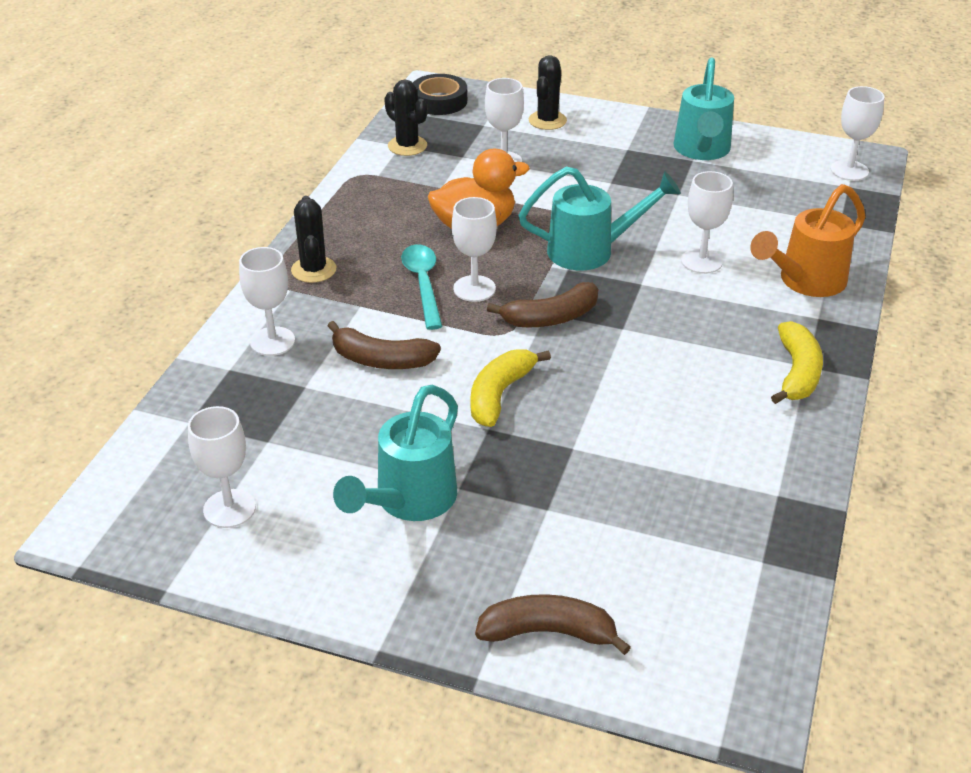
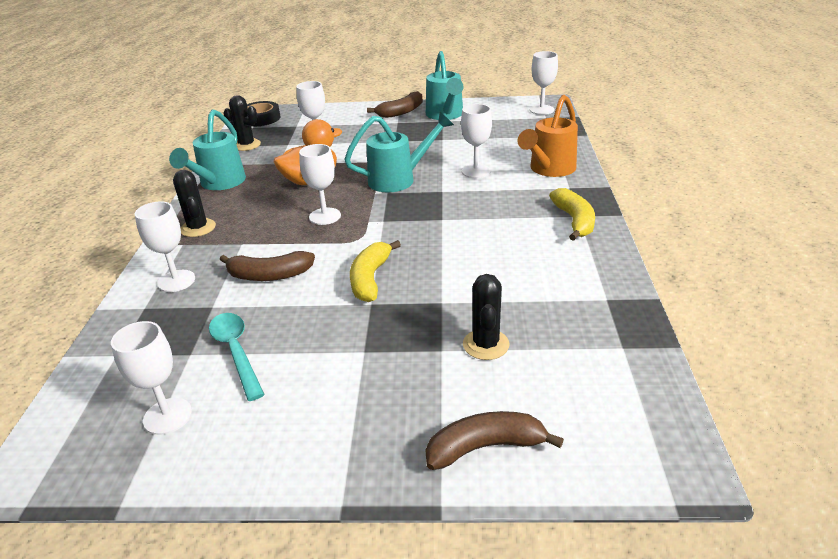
camera: 15 degrees left, 5 degrees down
(408, 501) = (326, 372): turquoise watering can -> turquoise watering can (219, 183)
(423, 284) = (285, 221): turquoise spoon -> turquoise spoon (236, 352)
(547, 120) = (338, 117): black cactus -> black cactus (486, 344)
(551, 317) = (388, 223): brown banana -> brown banana (401, 112)

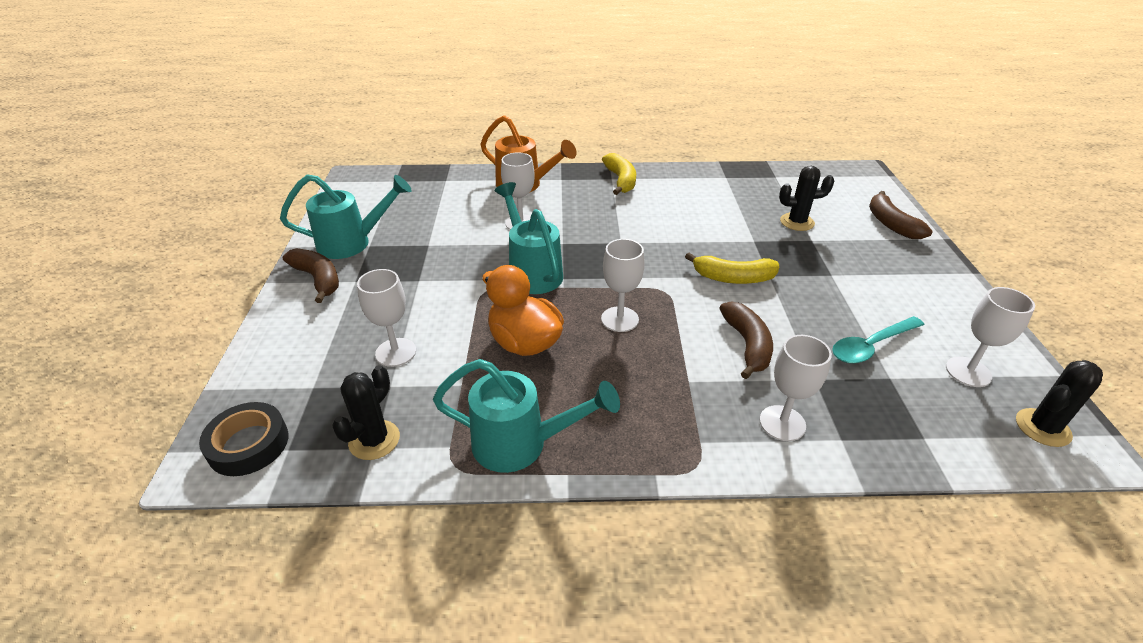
camera: 95 degrees left, 5 degrees up
(198, 228) = (658, 435): black cactus -> black cactus (1042, 428)
(541, 110) = (372, 182): white goblet -> none
(574, 221) = (620, 180): yellow banana -> yellow banana turned 90 degrees clockwise

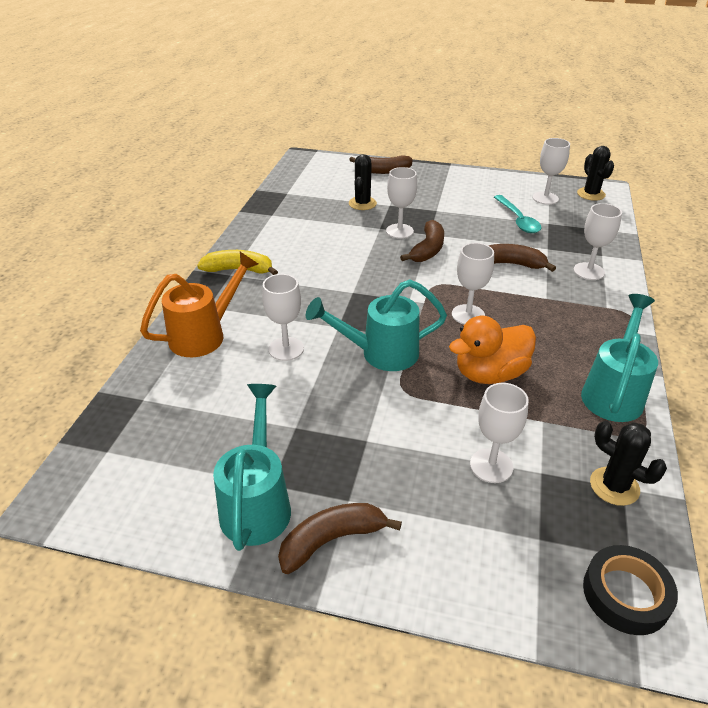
camera: 75 degrees left, 0 degrees up
(733, 278) = (427, 249): yellow banana -> brown banana
(757, 254) = (399, 231): none -> white goblet

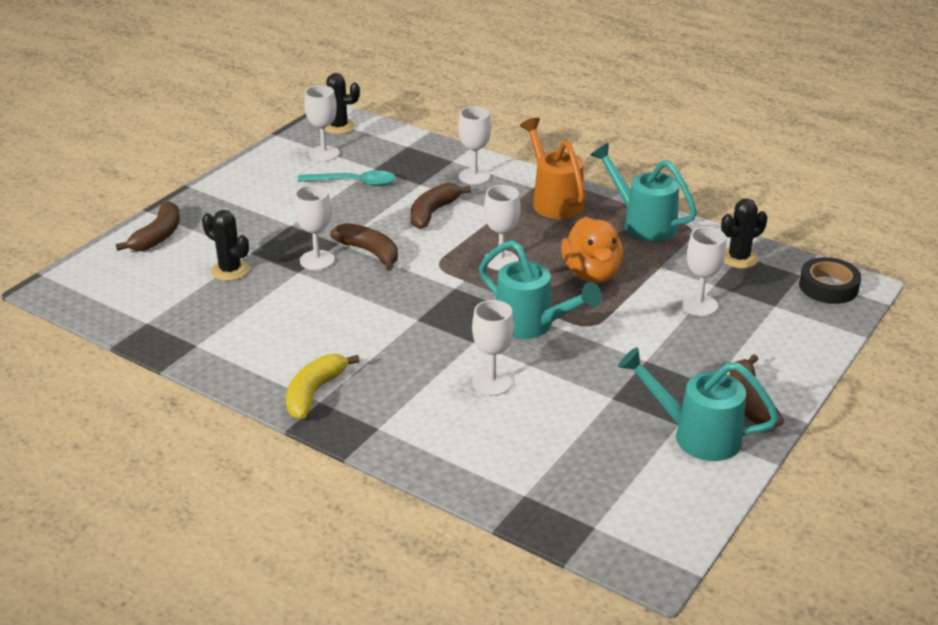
camera: 70 degrees left, 5 degrees down
(205, 335) = (434, 436): orange watering can -> orange watering can (554, 200)
(380, 353) = (532, 325): turquoise watering can -> turquoise watering can turned 60 degrees counterclockwise

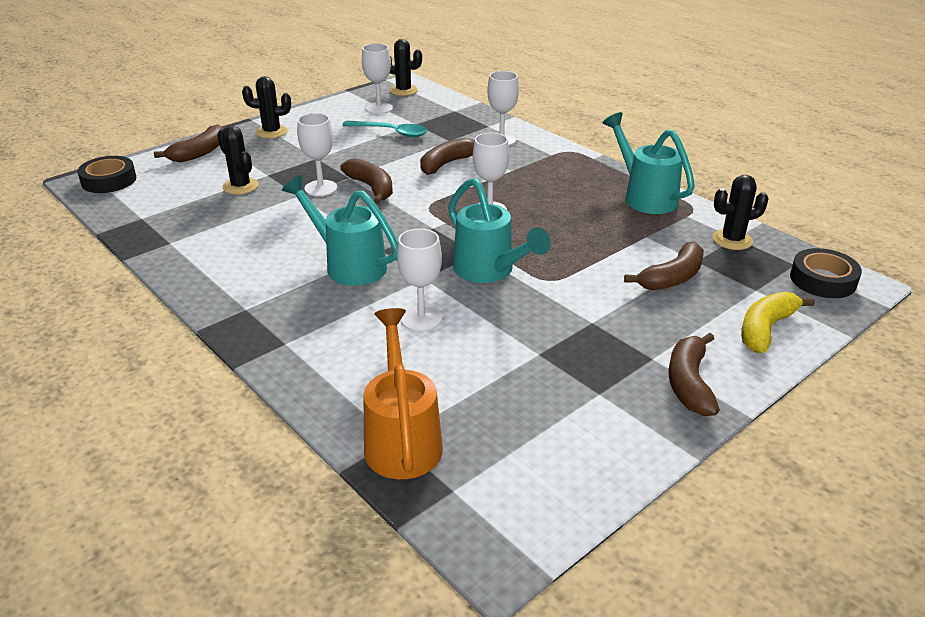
camera: 15 degrees right, 0 degrees up
(79, 284) = (109, 180): none -> black tape
(222, 199) = (271, 132): none -> black cactus
(314, 393) = (245, 300): yellow banana -> yellow banana (765, 329)
(554, 200) = (566, 167): orange watering can -> orange watering can (402, 438)
(591, 274) = (573, 233): orange duck -> none
(696, 435) = (614, 409): turquoise watering can -> turquoise watering can (348, 264)
(699, 305) = (672, 277): white goblet -> brown banana

